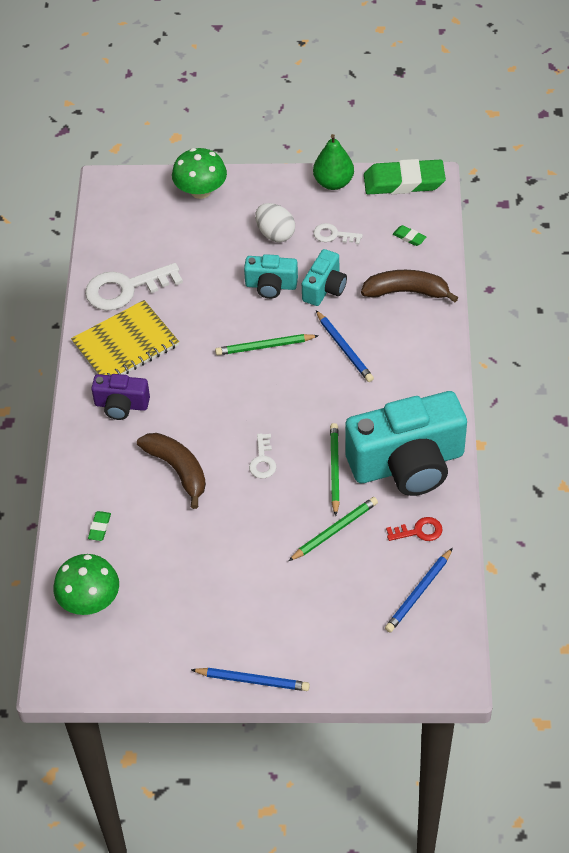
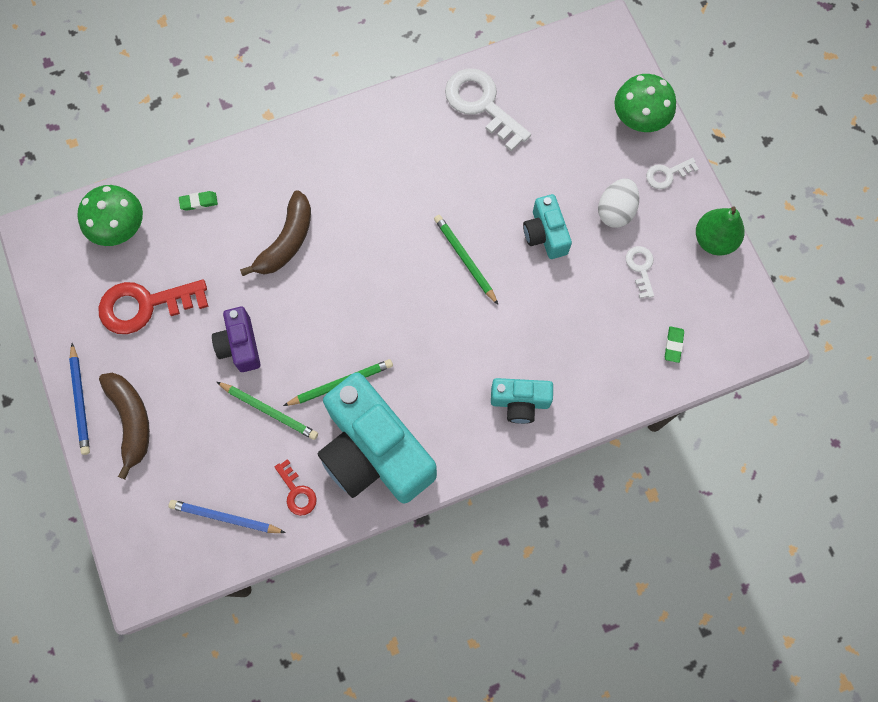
camera: 65 degrees right, 20 degrees up
(121, 405) = (341, 161): purple camera -> purple camera (240, 345)
(125, 344) = (414, 133): yellow notebook -> none
(182, 600) = (145, 305): none -> red key
(263, 460) = (326, 313): white key -> white key (667, 174)
(324, 288) = (565, 287): turquoise camera -> turquoise camera (520, 402)
(344, 348) = (494, 336): blue pencil -> none
(404, 182) = (750, 311): green eraser -> none
(406, 292) = (597, 370): brown banana -> brown banana (131, 421)

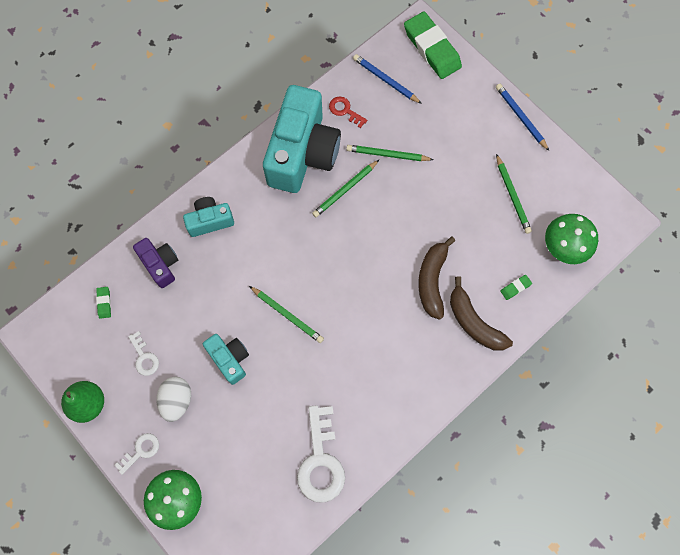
camera: 160 degrees right, 0 degrees up
(131, 421) = (479, 116): brown banana -> brown banana (474, 322)
(142, 543) = (432, 48): none -> green eraser
(145, 305) = (512, 196): red key -> green pencil
(225, 518) = (385, 80): blue pencil -> blue pencil turned 135 degrees counterclockwise
(240, 345) = (429, 191): purple camera -> purple camera (160, 264)
(374, 451) = (302, 153): turquoise camera -> turquoise camera turned 75 degrees clockwise
(482, 105) = (321, 461): white key -> white key turned 60 degrees clockwise

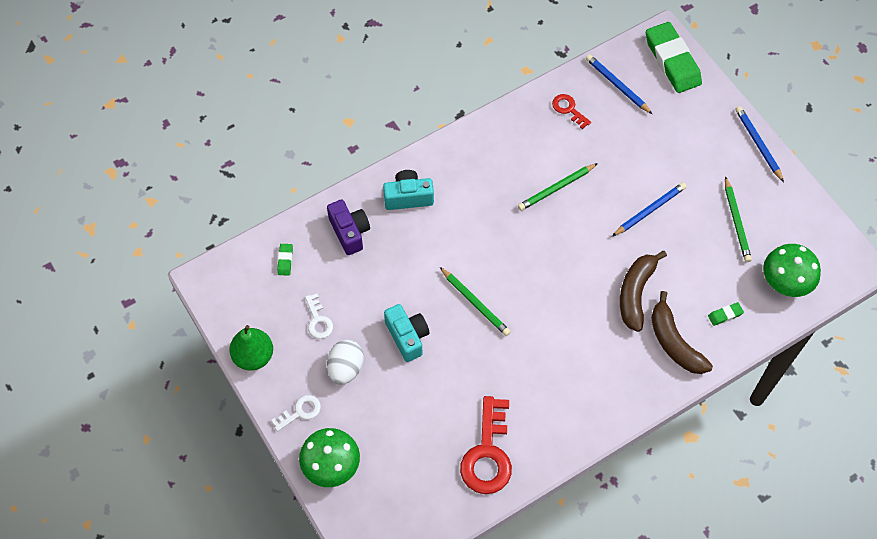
camera: 10 degrees right, 10 degrees down
(302, 153) = (516, 145): turquoise camera -> none
(321, 461) = (488, 453): white key -> red key
(387, 154) = (607, 160): green pencil -> none
(433, 197) = (649, 210): none -> blue pencil

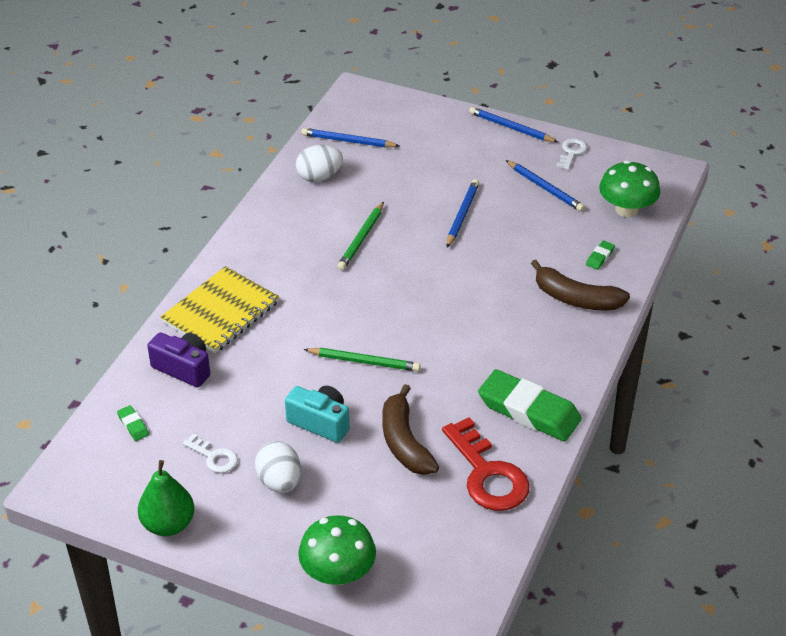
camera: 35 degrees left, 20 degrees down
(300, 412) = (263, 545): white key -> white key (571, 152)
(408, 197) = (221, 312): turquoise camera -> yellow notebook
(568, 109) = (319, 177): red key -> white egg
(635, 293) = (507, 280): brown banana -> brown banana (404, 442)
(672, 61) = (381, 104): green eraser -> green eraser (529, 411)
(736, 222) = (545, 188): green pencil -> blue pencil

